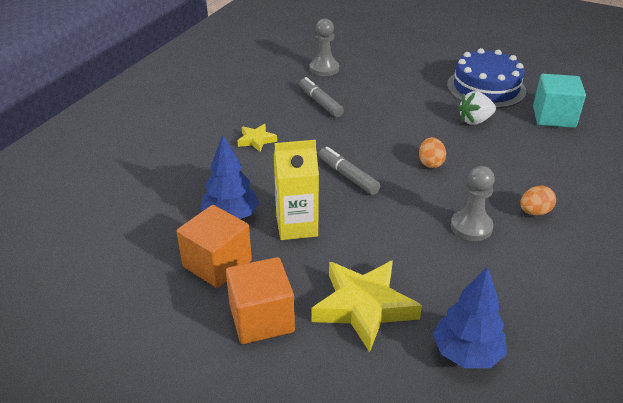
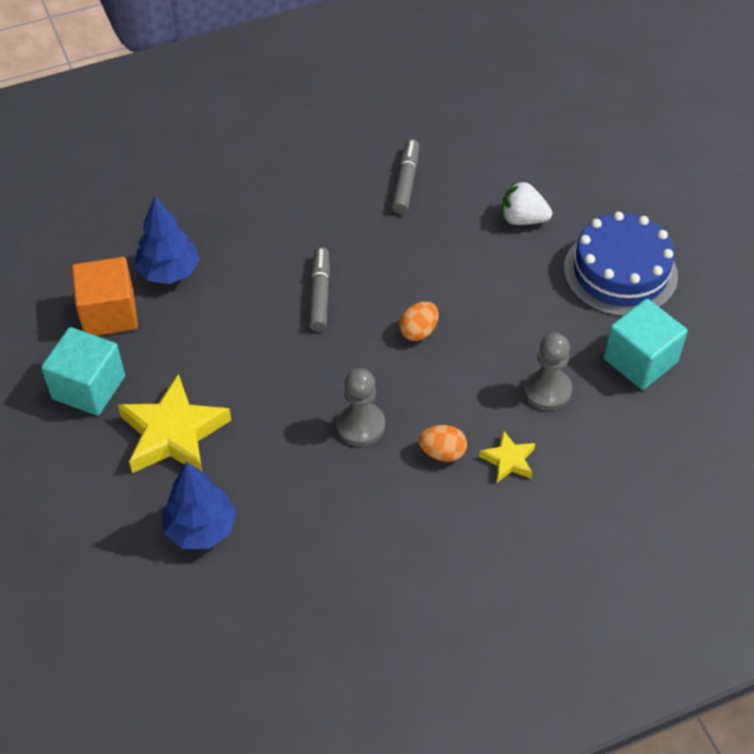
camera: 40 degrees right, 15 degrees up
(256, 140) = (285, 195): yellow star -> yellow star (508, 460)
(261, 318) = (88, 387): orange cube -> turquoise cube
(296, 226) = (211, 319): yellow carton -> none
(324, 69) = (469, 133): grey pawn -> grey pawn (547, 390)
(475, 121) = (540, 309): white strawberry -> white strawberry (523, 219)

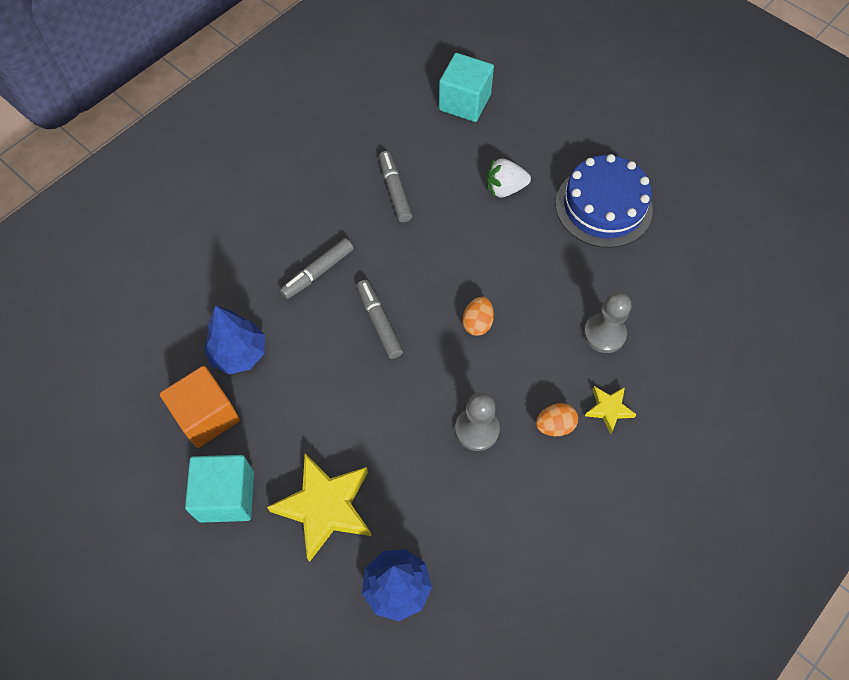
camera: 25 degrees left, 10 degrees up
(285, 229) = (318, 272): none -> grey marker
(640, 360) = (659, 278): turquoise cube -> turquoise cube (464, 102)

